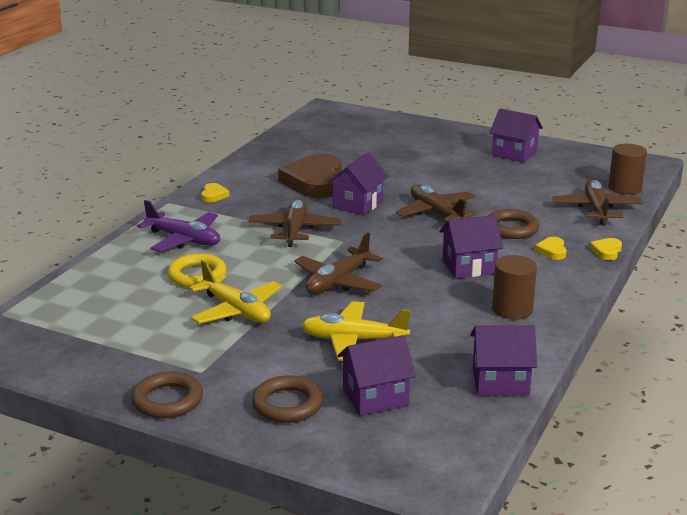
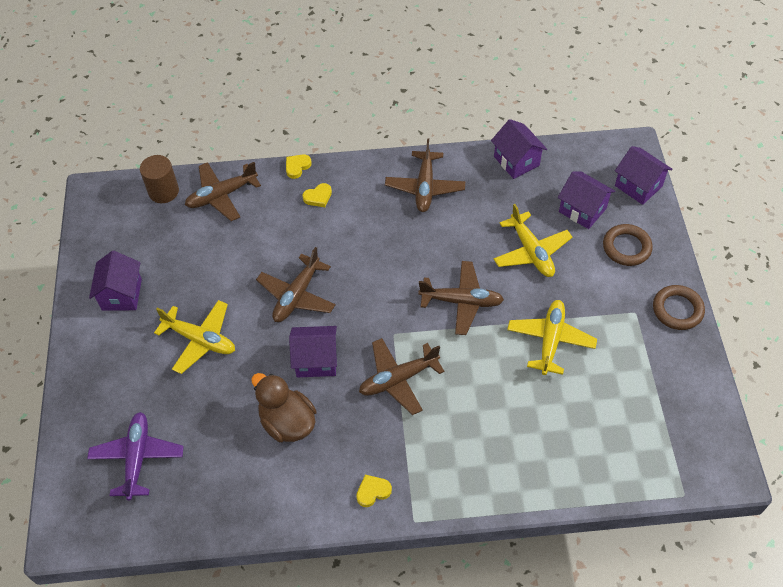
camera: 120 degrees left, 30 degrees up
(184, 240) = (475, 453): purple plane -> purple plane (137, 458)
(197, 275) = (523, 400): yellow ring -> none
(315, 182) = (287, 422): brown heart -> brown duck
(433, 170) = (200, 340): none -> yellow plane
(469, 267) = (379, 234): purple house -> purple house (638, 186)
(511, 228) = (294, 235): brown ring -> none
(512, 309) = (425, 187): brown cylinder -> brown plane
(606, 251) = (297, 167): yellow heart -> yellow heart turned 135 degrees clockwise

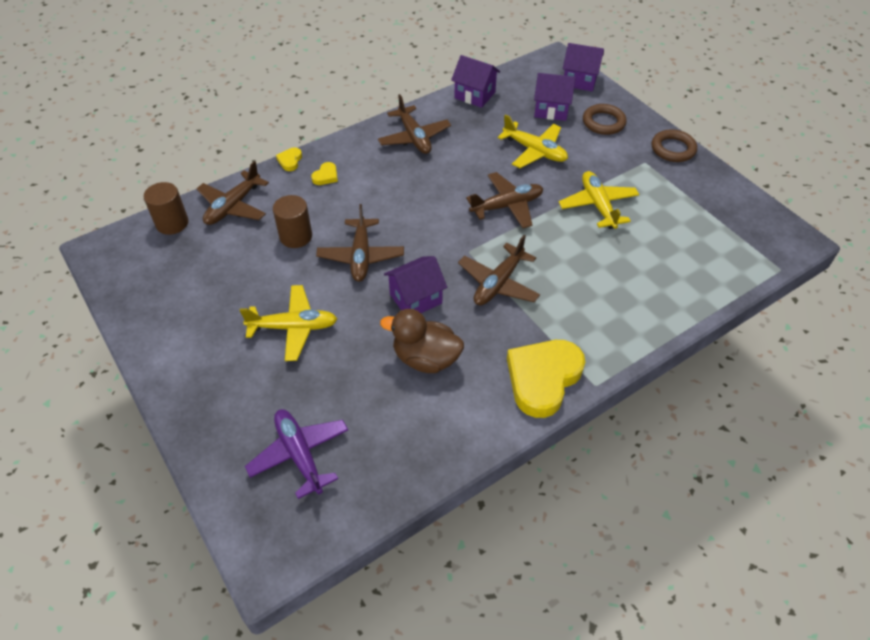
camera: 30 degrees left, 5 degrees down
(121, 294) = (186, 322): purple house -> none
(255, 250) = (296, 236): none -> brown cylinder
(373, 491) = (543, 379): yellow heart -> yellow heart, size x2.38

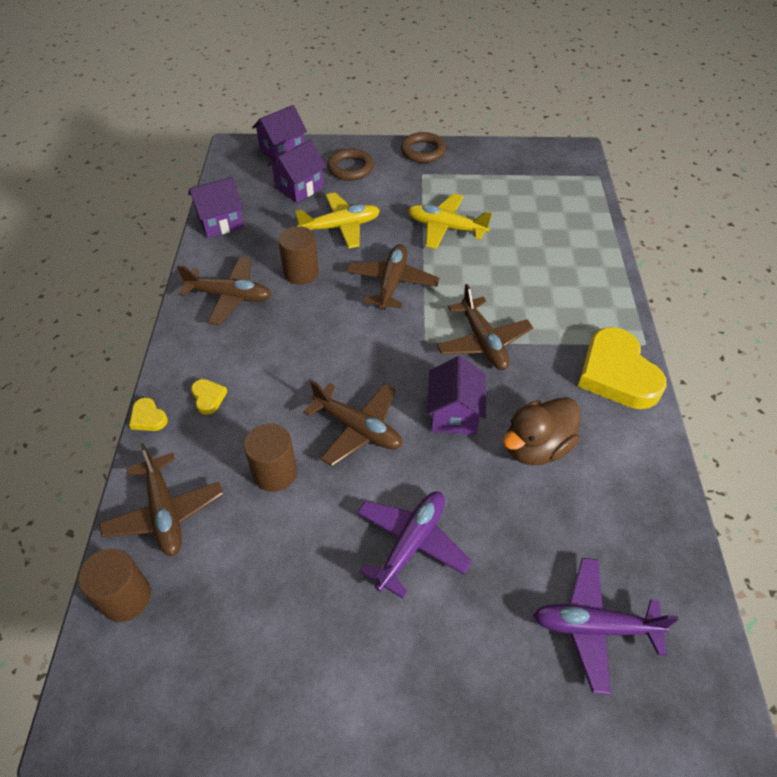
camera: 55 degrees left, 0 degrees up
(293, 327) = (411, 544): yellow plane -> purple plane
(469, 157) = (301, 272): none -> brown cylinder

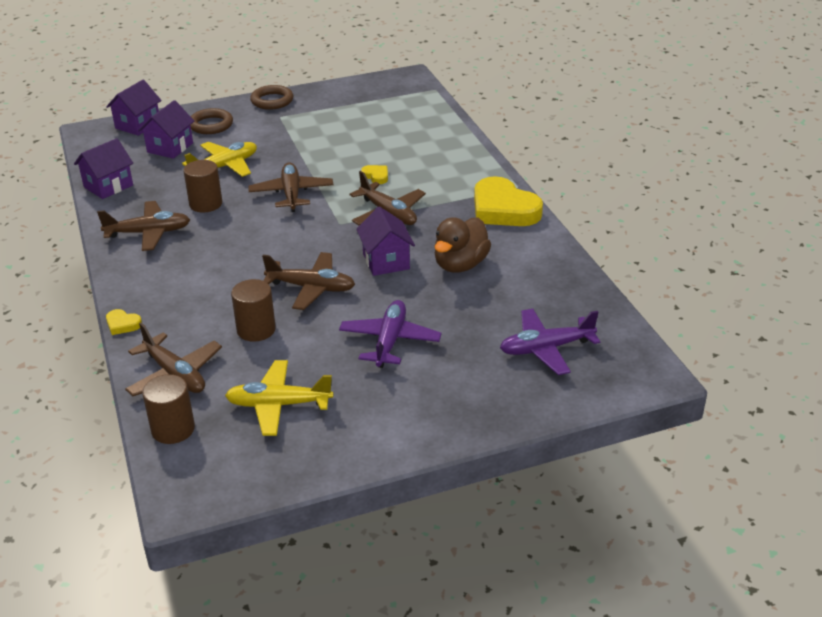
camera: 20 degrees left, 15 degrees down
(208, 397) = (170, 300): yellow heart -> yellow heart (376, 176)
(446, 228) = (320, 148): yellow plane -> yellow plane (278, 405)

